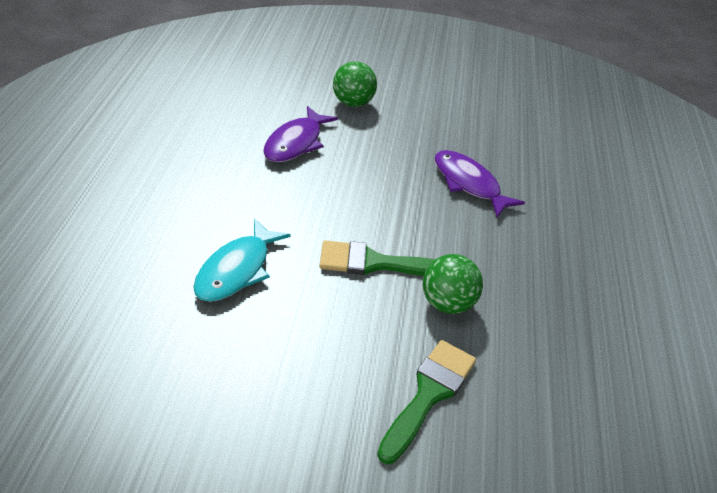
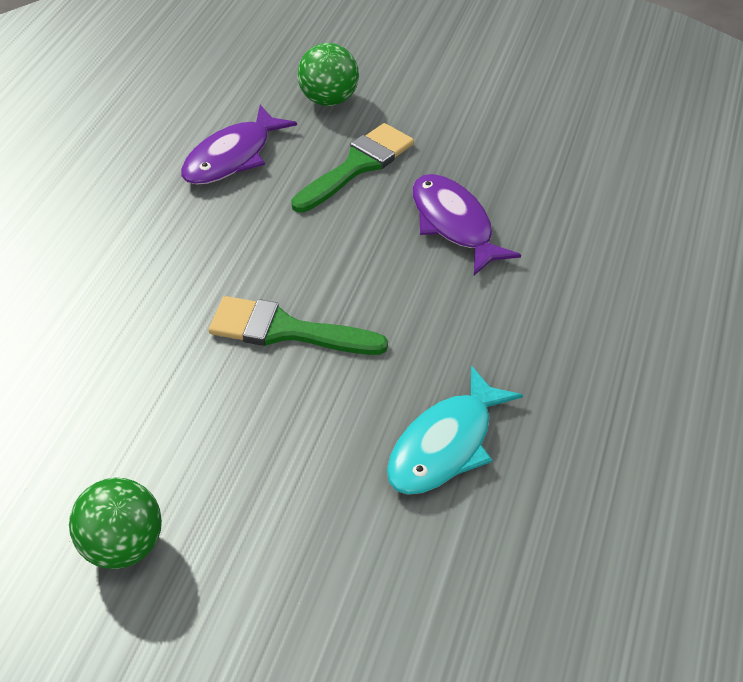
camera: 15 degrees right, 5 degrees up
(237, 270) = (104, 329): turquoise fish -> turquoise fish (445, 445)
(429, 394) = (298, 511): green brush -> green brush (357, 166)
(447, 303) = (364, 392): green ball -> green ball (123, 546)

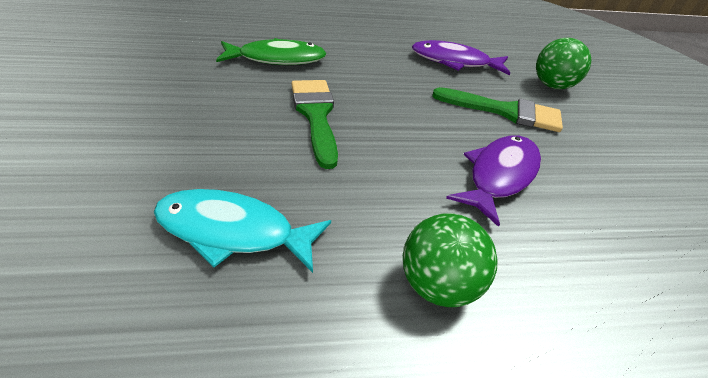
camera: 60 degrees right, 5 degrees down
(123, 546) = (96, 94): green ball -> green ball (438, 285)
(127, 331) = (277, 59): none -> green fish

